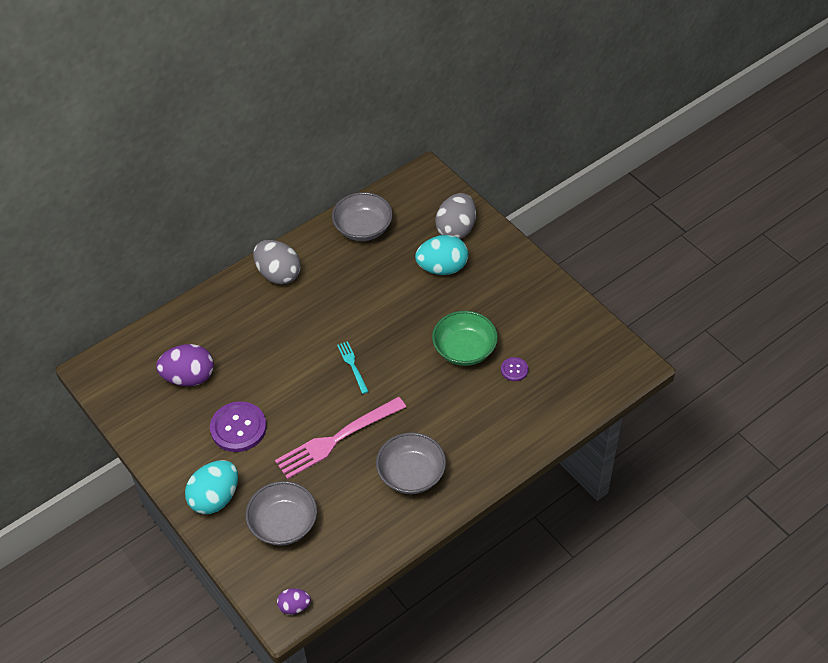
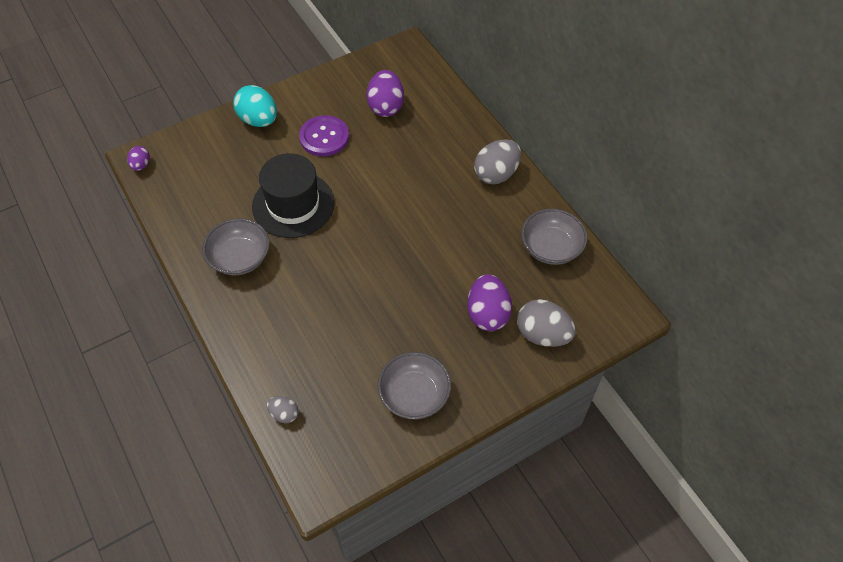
camera: 95 degrees right, 5 degrees up
(283, 524) = (219, 162): grey bowl -> grey bowl (414, 395)
(336, 440) = (293, 204): pink fork -> black hat
(352, 365) = (374, 223): turquoise fork -> none
(442, 268) = (487, 314): turquoise egg -> purple egg
(464, 350) = (374, 320): green bowl -> none
(514, 370) = (338, 363): purple button -> none
(574, 402) = (284, 414): none -> grey egg

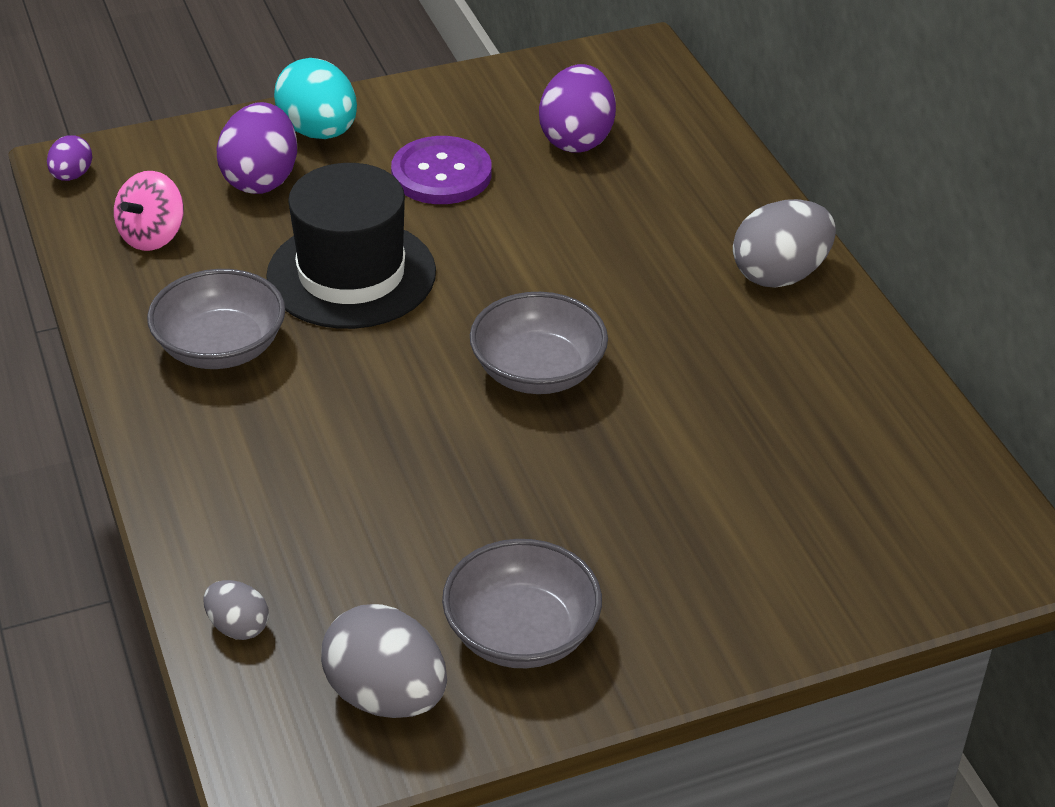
camera: 10 degrees right, 15 degrees down
(190, 196) = (152, 236): none -> pink spinning top
(487, 314) = (711, 511): purple egg -> purple egg (261, 179)
(542, 334) = (824, 564): grey egg -> grey egg (386, 696)
(551, 248) = (872, 414): grey bowl -> grey bowl (538, 371)

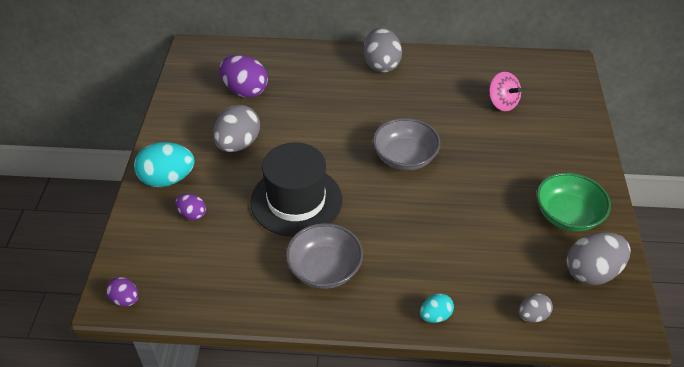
camera: 65 degrees left, 5 degrees up
(152, 236) = (210, 274): pink spinning top -> pink spinning top (502, 103)
(182, 500) = (435, 316): none -> turquoise egg
(261, 179) = (192, 214): purple egg -> purple egg, size x0.53
(441, 174) = (238, 144): purple button -> grey egg
(521, 633) = (567, 215): grey bowl -> green bowl

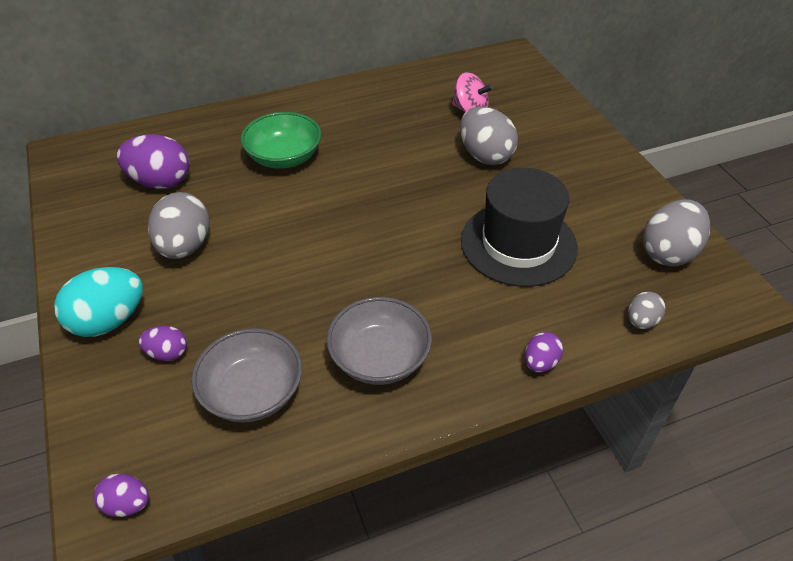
camera: 25 degrees left, 0 degrees up
(296, 200) = (298, 289): black hat -> black hat (518, 244)
(381, 64) = (314, 108): grey egg -> grey egg (485, 155)
(405, 157) = (399, 198): grey bowl -> grey bowl (252, 392)
(435, 316) = (540, 363): turquoise egg -> purple egg
(567, 215) = (607, 203): green bowl -> green bowl (284, 157)

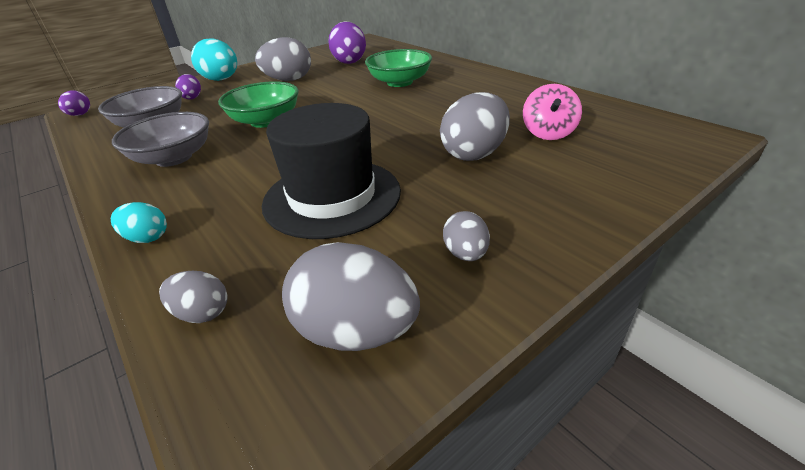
camera: 75 degrees right, 10 degrees down
(322, 276) = (265, 121): none -> green bowl
(540, 363) = (147, 238): purple egg -> turquoise egg
(611, 195) = (465, 254): none -> grey egg

